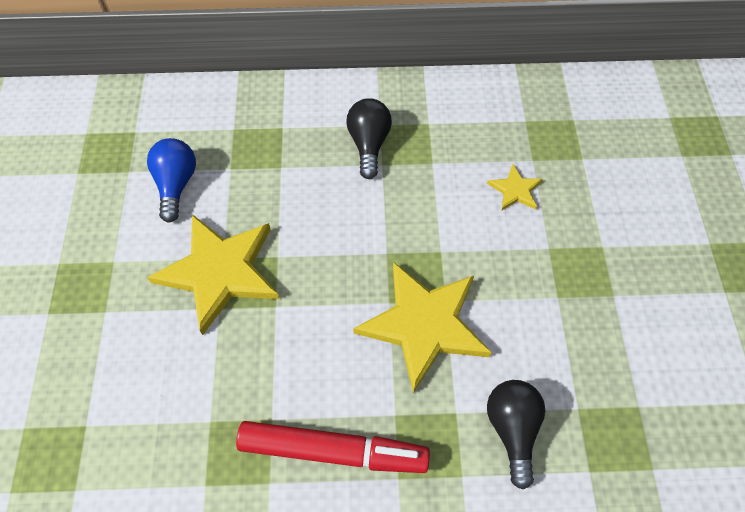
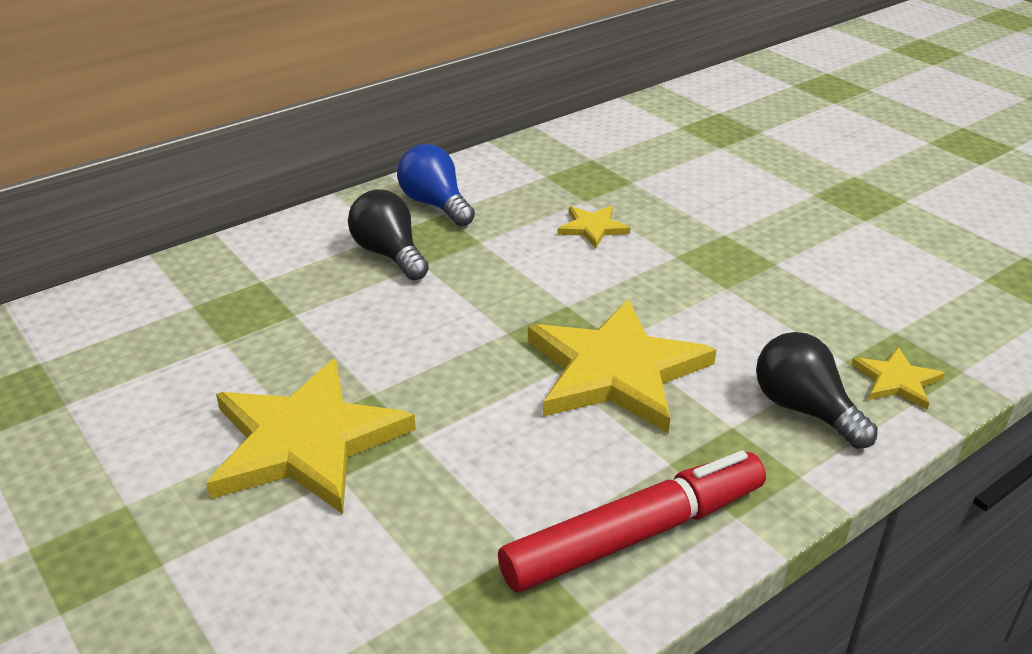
camera: 35 degrees left, 25 degrees down
(176, 185) = (156, 387): blue light bulb -> blue light bulb (435, 204)
(597, 447) = (896, 381): none -> yellow star

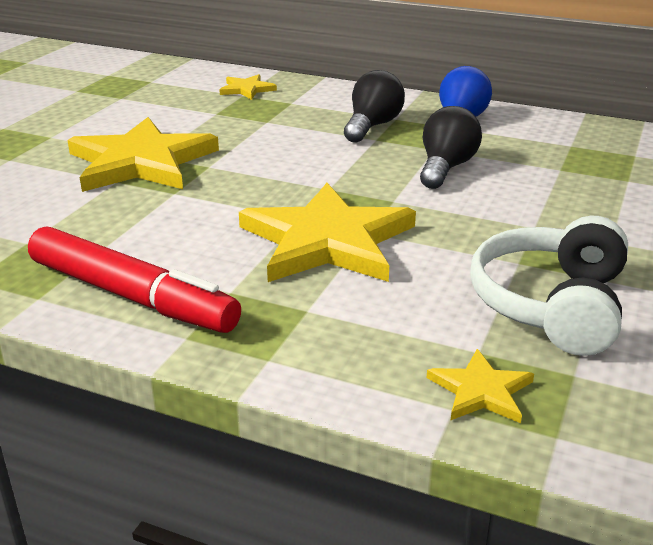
camera: 60 degrees right, 5 degrees down
(592, 228) = (521, 182): yellow star -> yellow star (247, 89)
(799, 301) = (551, 305): none -> white headphones
(804, 409) = (370, 342): black light bulb -> black light bulb (446, 168)

